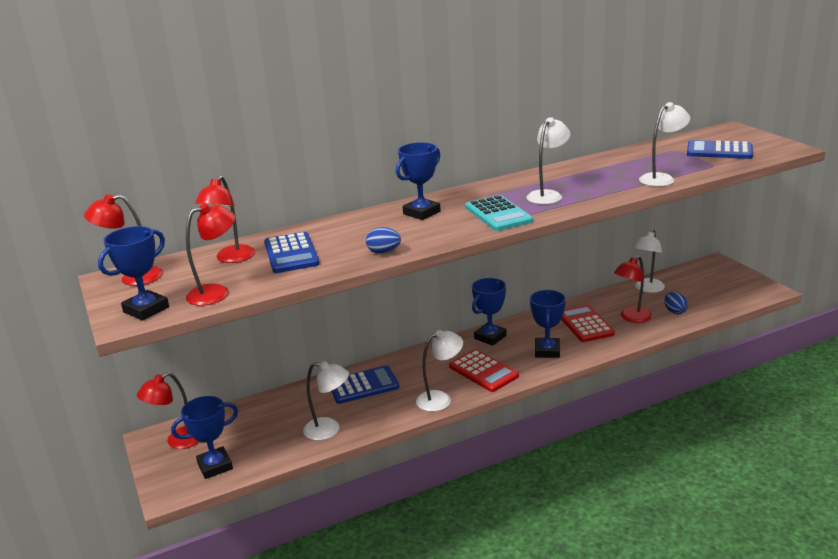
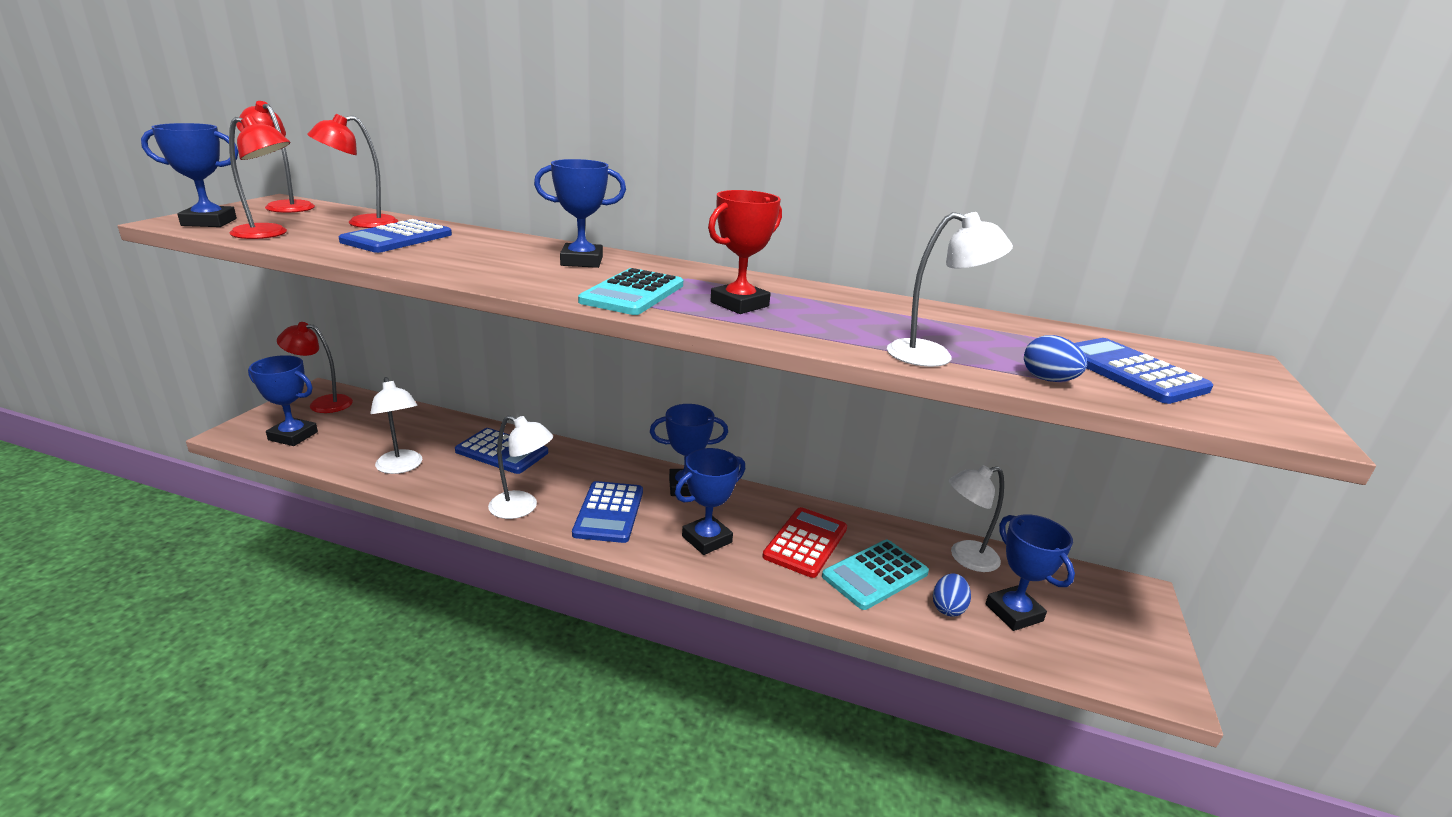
camera: 40 degrees right, 0 degrees up
(384, 252) = (443, 269): blue egg -> blue egg (1048, 380)
(483, 371) = (609, 512): red calculator -> blue calculator
(548, 195) = (739, 304): white lamp -> red trophy
(631, 318) = (875, 575): red lamp -> turquoise calculator
(695, 298) = (1013, 612): none -> blue trophy

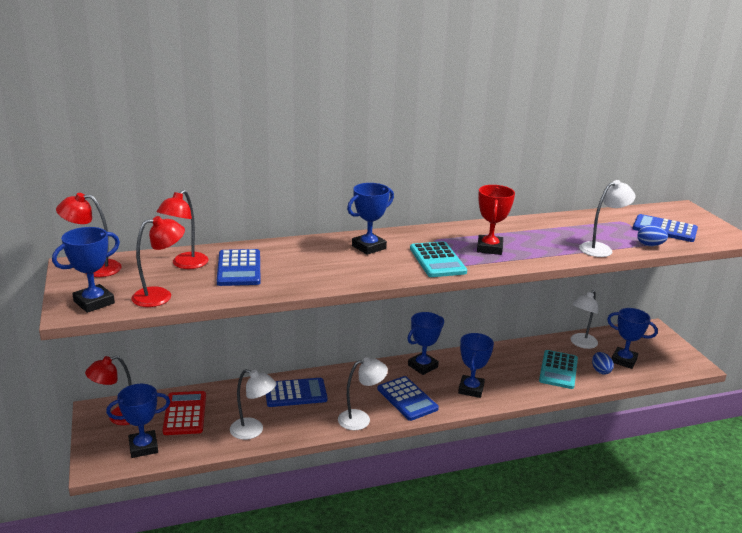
camera: 35 degrees left, 0 degrees up
(805, 542) = (513, 369): red calculator -> red calculator (185, 413)

